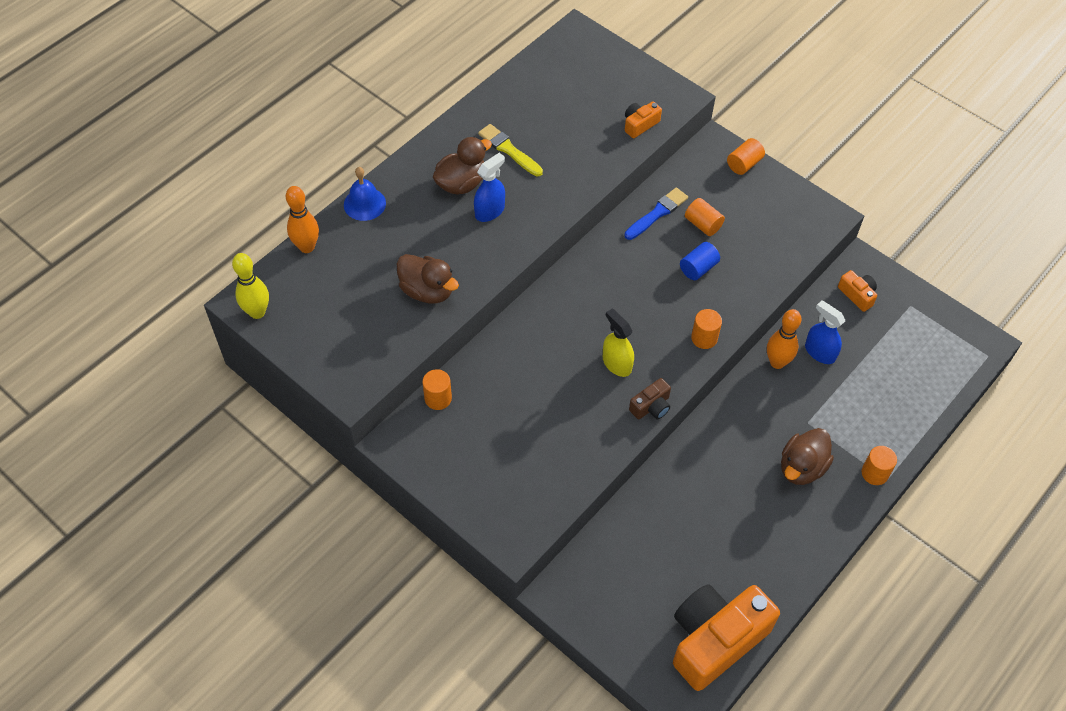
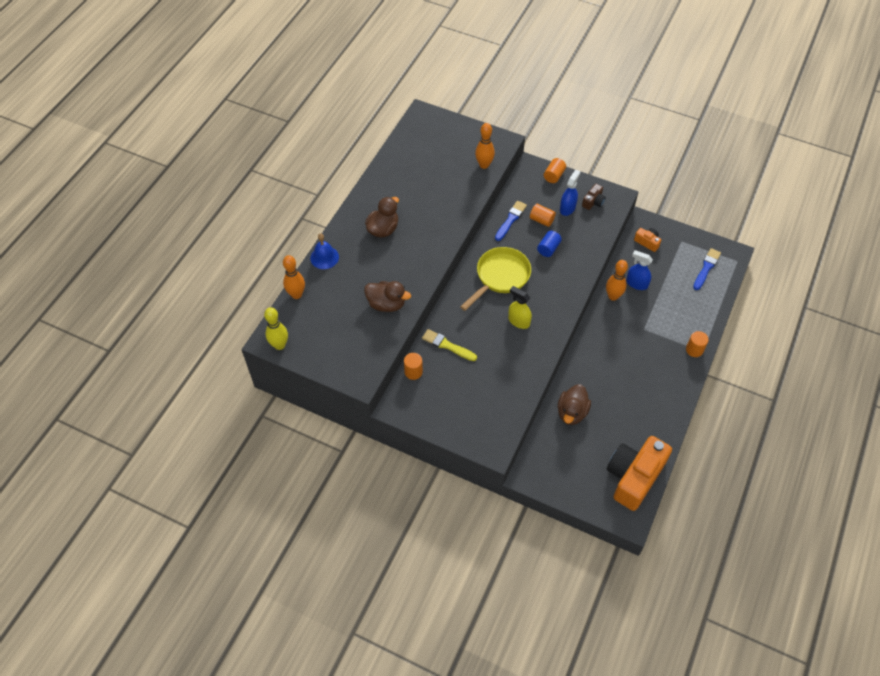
camera: 15 degrees left, 0 degrees up
(490, 211) = (408, 243): blue spray bottle -> blue spray bottle (567, 208)
(509, 150) = (406, 200): yellow brush -> yellow brush (447, 345)
(613, 292) = (500, 277): none -> yellow pan
(640, 124) = (484, 165): orange camera -> orange bowling pin
(651, 406) = (549, 343): brown camera -> brown camera (593, 202)
(704, 338) = (567, 292): orange cylinder -> none
(801, 467) = (649, 358): brown duck -> brown duck (572, 412)
(936, 355) = (706, 268): none -> blue brush

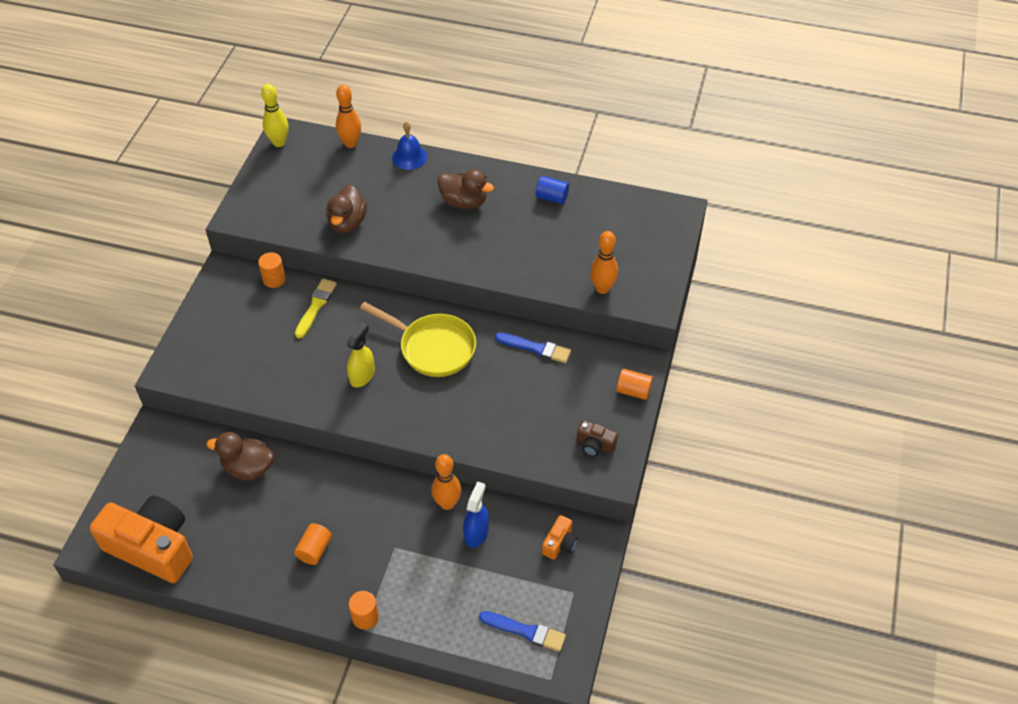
camera: 80 degrees right, 5 degrees down
(541, 220) = (543, 384): orange cylinder -> orange cylinder (314, 550)
(548, 248) = (492, 397): blue cylinder -> blue cylinder (552, 197)
(567, 208) = (574, 413): blue spray bottle -> none

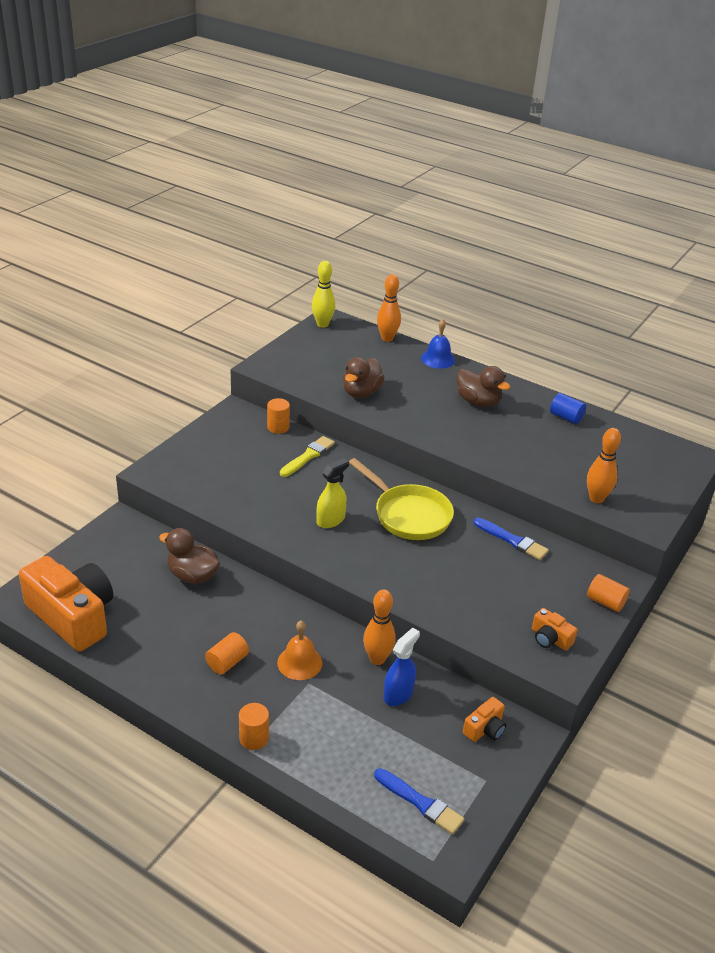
camera: 15 degrees right, 15 degrees down
(379, 529) = (299, 662): none -> orange bell
(595, 445) = (550, 638): brown camera -> orange camera

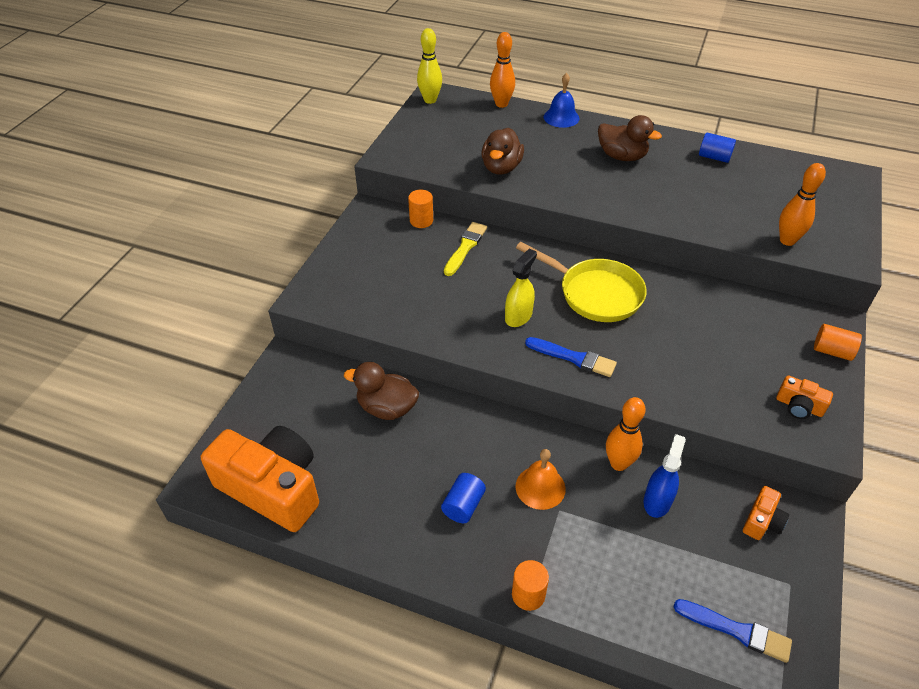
camera: 10 degrees left, 10 degrees up
(227, 662) = (463, 505): orange cylinder -> blue cylinder
(512, 540) = (710, 301): blue brush -> blue brush (573, 358)

